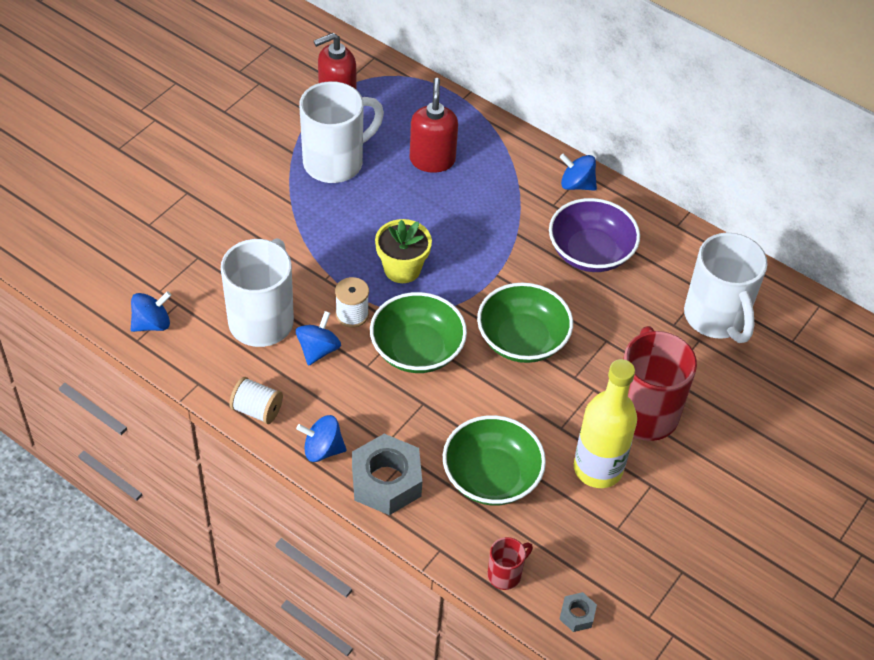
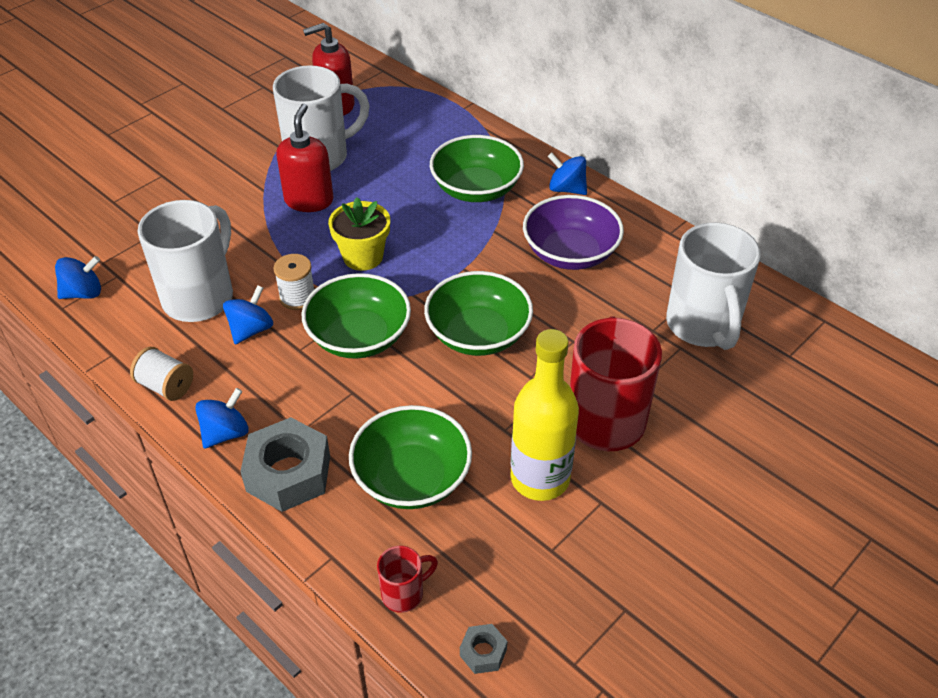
camera: 10 degrees right, 5 degrees down
(322, 449) = (225, 433): blue spinning top -> blue spinning top turned 120 degrees clockwise
(432, 160) = (419, 159): red soap dispenser -> red soap dispenser (309, 200)
(492, 189) = (476, 189): none -> green bowl

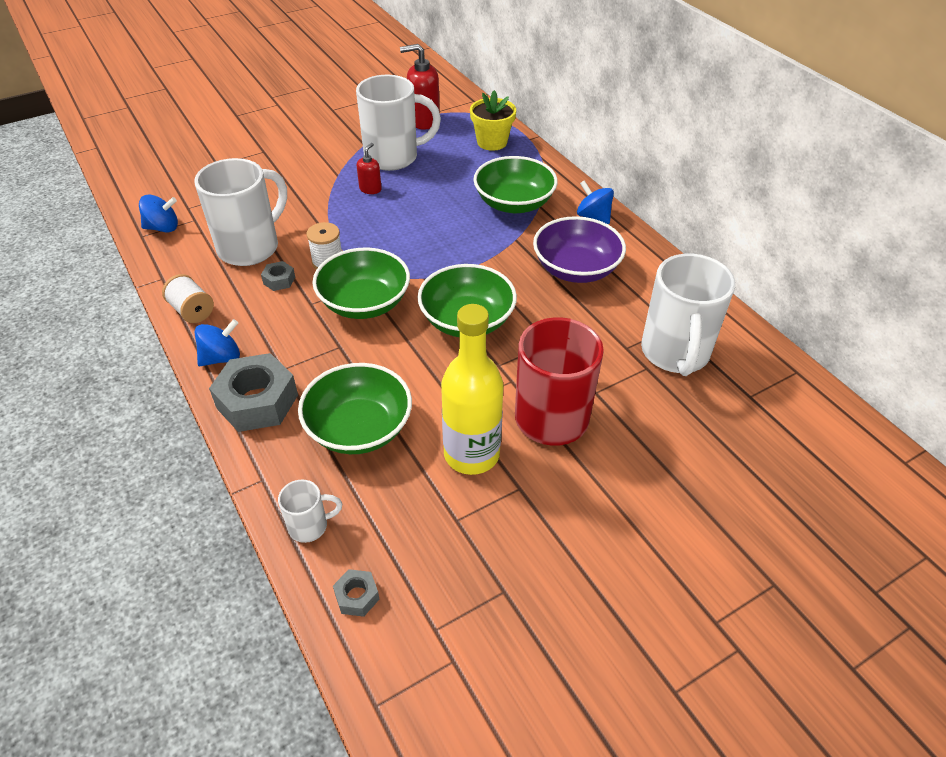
camera: 15 degrees right, 0 degrees up
(251, 330) = (279, 280): blue spinning top -> grey nut
(309, 200) = (370, 189): red soap dispenser -> red soap dispenser, size x0.54
(363, 257) = (395, 240): yellow flower pot -> yellow flower pot (492, 142)
(404, 593) = (310, 526): red mug -> white mug

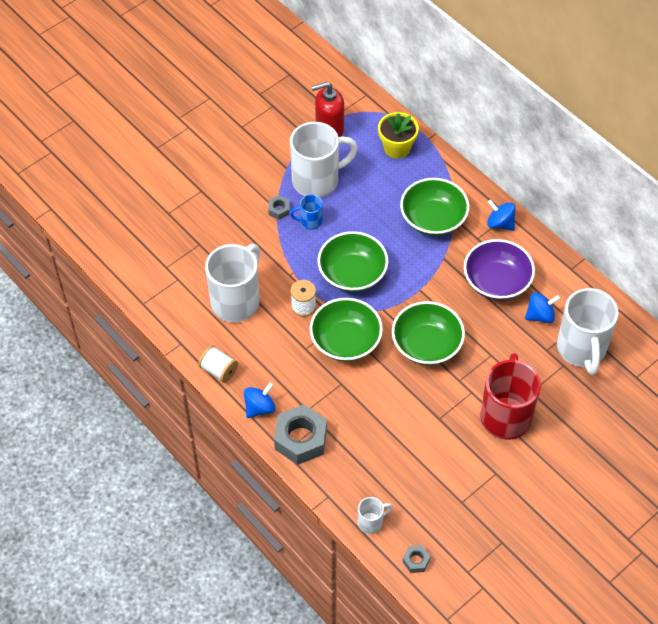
camera: 10 degrees left, 10 degrees up
(163, 228) = (156, 292): blue spinning top -> blue spinning top (540, 315)
(279, 280) = (272, 330): grey nut -> grey nut (279, 210)
(359, 428) = (378, 448): green bowl -> green bowl (352, 273)
(370, 189) = (310, 221): red soap dispenser -> blue mug
(471, 454) = (459, 454): yellow bottle -> none

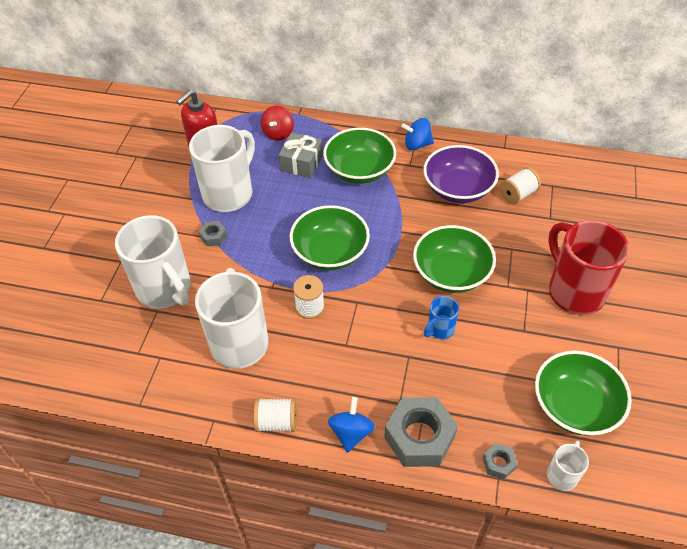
camera: 35 degrees left, 5 degrees down
(310, 221) = (252, 230): blue mug -> blue mug (440, 329)
(345, 341) = (377, 314): green bowl -> green bowl (575, 406)
(393, 186) = (301, 163): none -> grey gift
(397, 148) = (278, 133): yellow flower pot -> red spinning top
(416, 561) = (639, 483): grey nut -> grey nut (498, 463)
(540, 315) = (517, 194): blue spinning top -> white spool
(581, 349) = (575, 201): white mug -> white mug (165, 289)

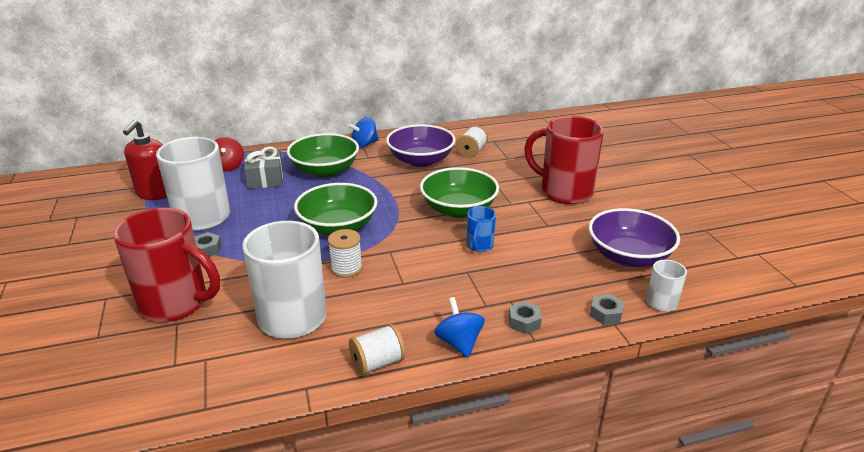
camera: 30 degrees left, 20 degrees down
(165, 289) = (176, 304): white mug -> red mug
(419, 437) = (524, 322): grey nut -> grey nut, size x0.47
(575, 406) = (628, 256): green bowl -> purple bowl

